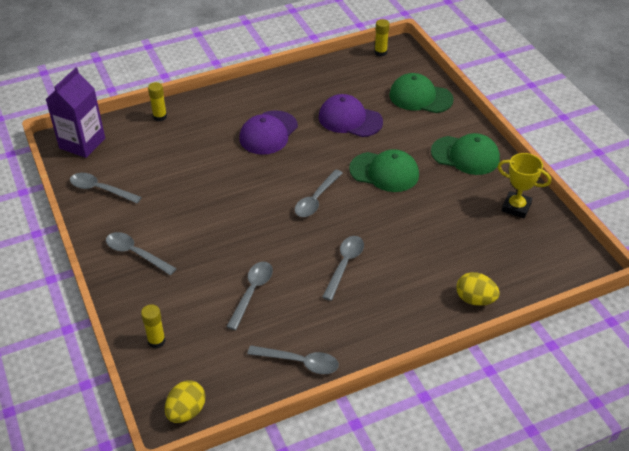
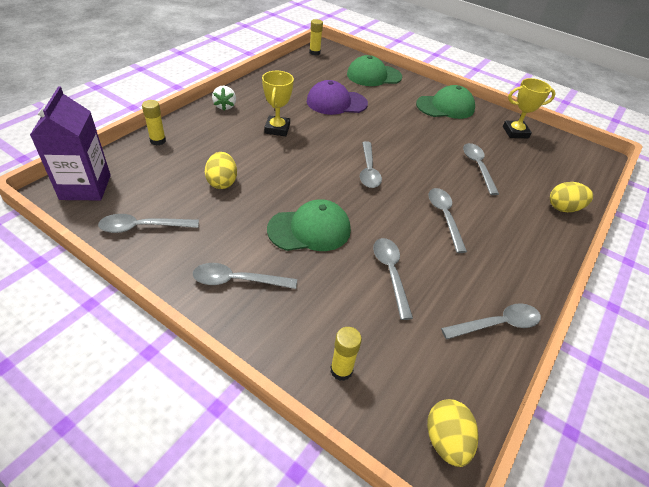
camera: 35 degrees left, 0 degrees up
(182, 171) = (222, 182): none -> yellow egg
(240, 96) = (225, 106): none -> white strawberry
(268, 133) = (277, 129): purple cap -> yellow trophy
(384, 172) = (401, 134): green cap -> green cap (310, 229)
(429, 230) = (477, 167): none -> grey spoon

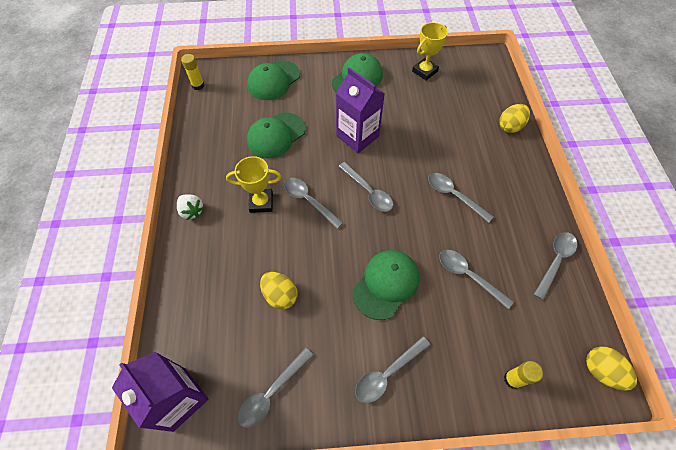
camera: 35 degrees left, 15 degrees up
(158, 141) = (180, 297): yellow glue stick -> none
(277, 129) = (261, 202): yellow trophy -> yellow trophy turned 60 degrees counterclockwise
(336, 102) = (276, 135): purple cap -> green cap
(402, 136) = (357, 136): none -> purple carton
(477, 167) = (432, 128): grey spoon -> grey spoon (308, 201)

